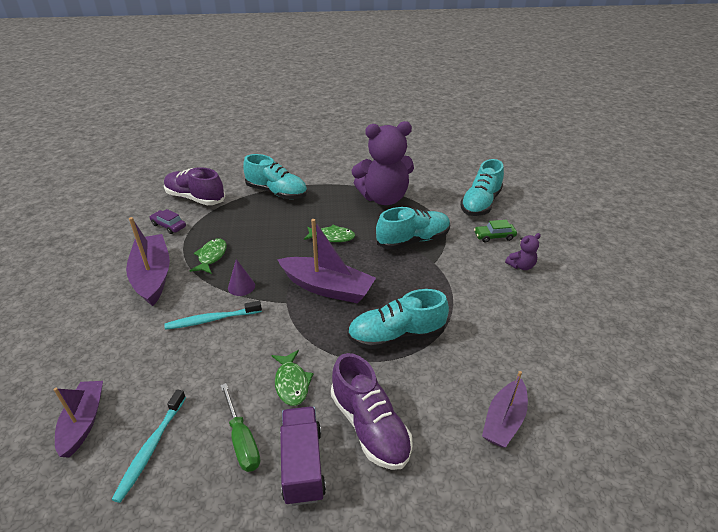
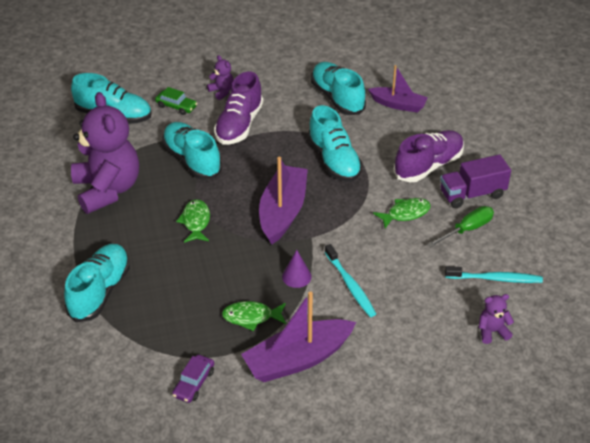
camera: 100 degrees left, 5 degrees up
(83, 422) = (492, 331): purple boat -> purple teddy bear
(195, 198) = (121, 377): purple shoe -> purple shoe (239, 125)
(494, 236) = (176, 106): green car -> green car turned 45 degrees counterclockwise
(515, 357) = (337, 98): none -> turquoise shoe

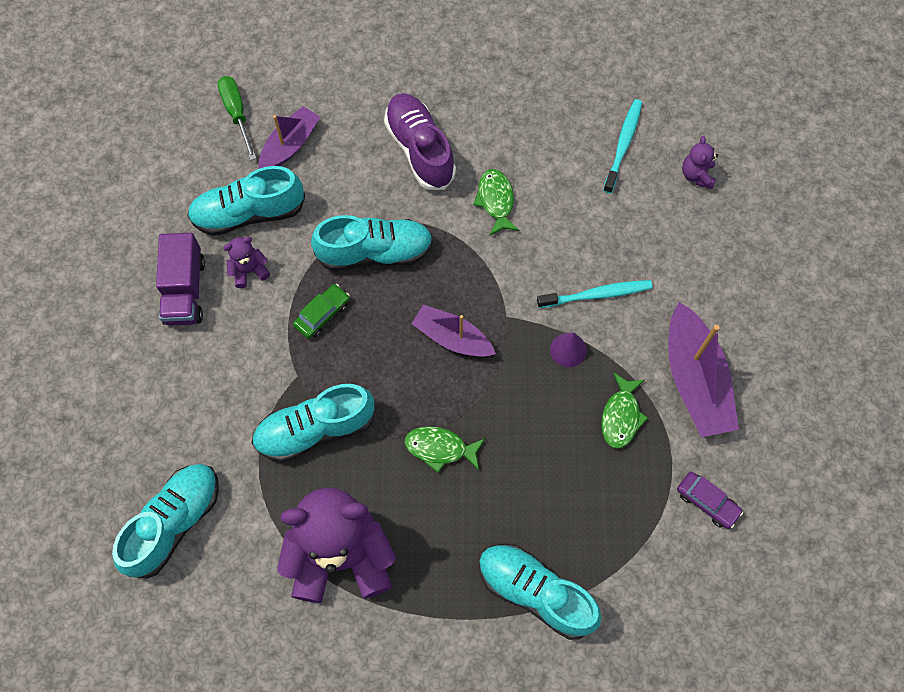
camera: 75 degrees left, 25 degrees up
(176, 106) = (187, 429): green car -> green car (322, 314)
(222, 91) = (176, 359): purple teddy bear -> purple teddy bear (249, 270)
(239, 125) = (261, 352): purple shoe -> none
(283, 212) = (452, 338): purple boat -> purple boat, size x0.64
(467, 229) = (540, 146): green screwdriver -> green screwdriver (237, 114)
(472, 194) = (483, 120): purple truck -> purple truck (185, 290)

